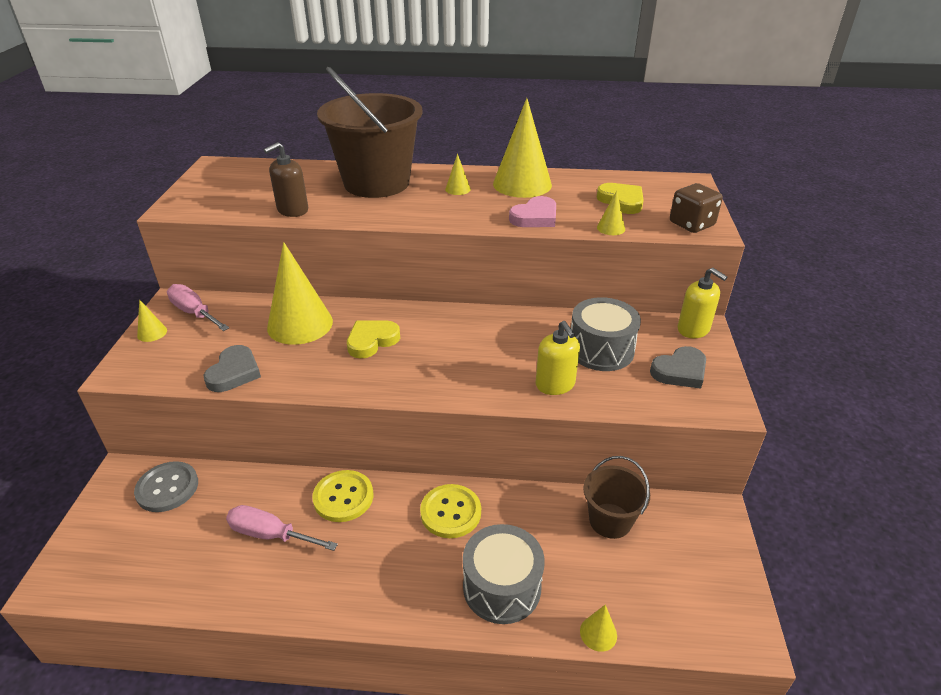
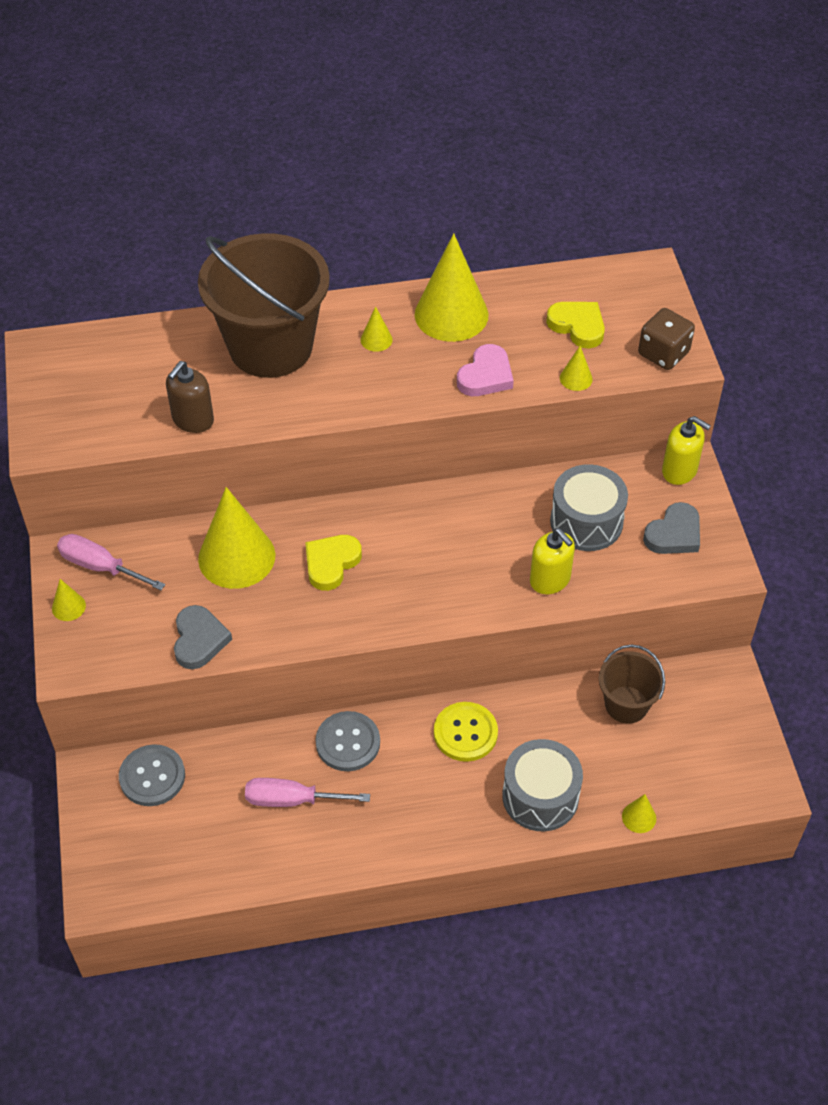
camera: 15 degrees left, 15 degrees up
(343, 497) = (348, 742): yellow button -> grey button

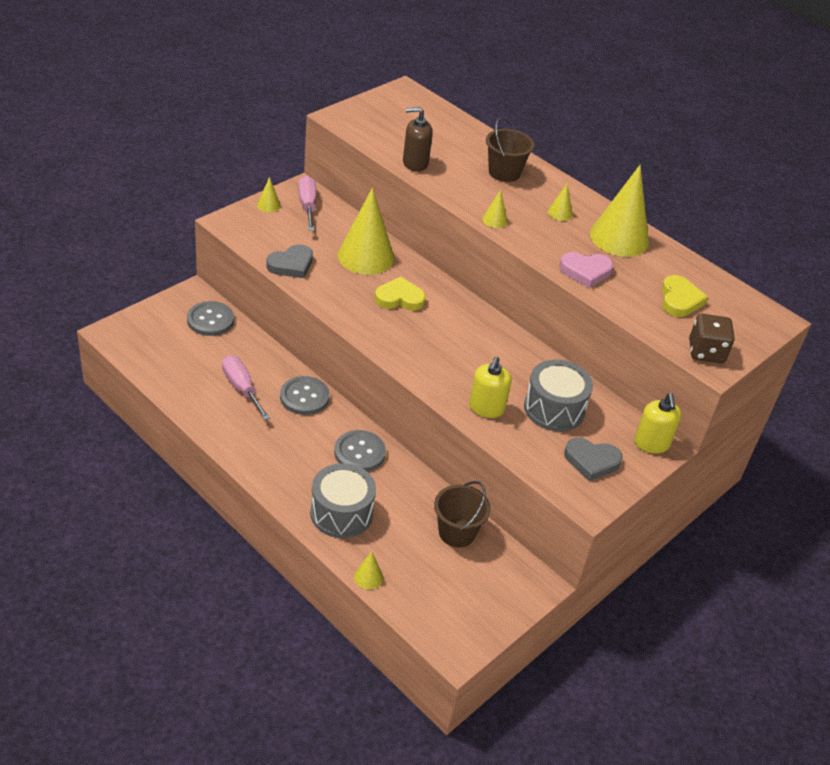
camera: 50 degrees right, 10 degrees down
(270, 347) = (504, 172): brown bucket -> brown bucket, size x0.51
(465, 733) = (359, 452): yellow button -> grey button
(576, 378) = (632, 315): yellow cone -> yellow cone (495, 220)

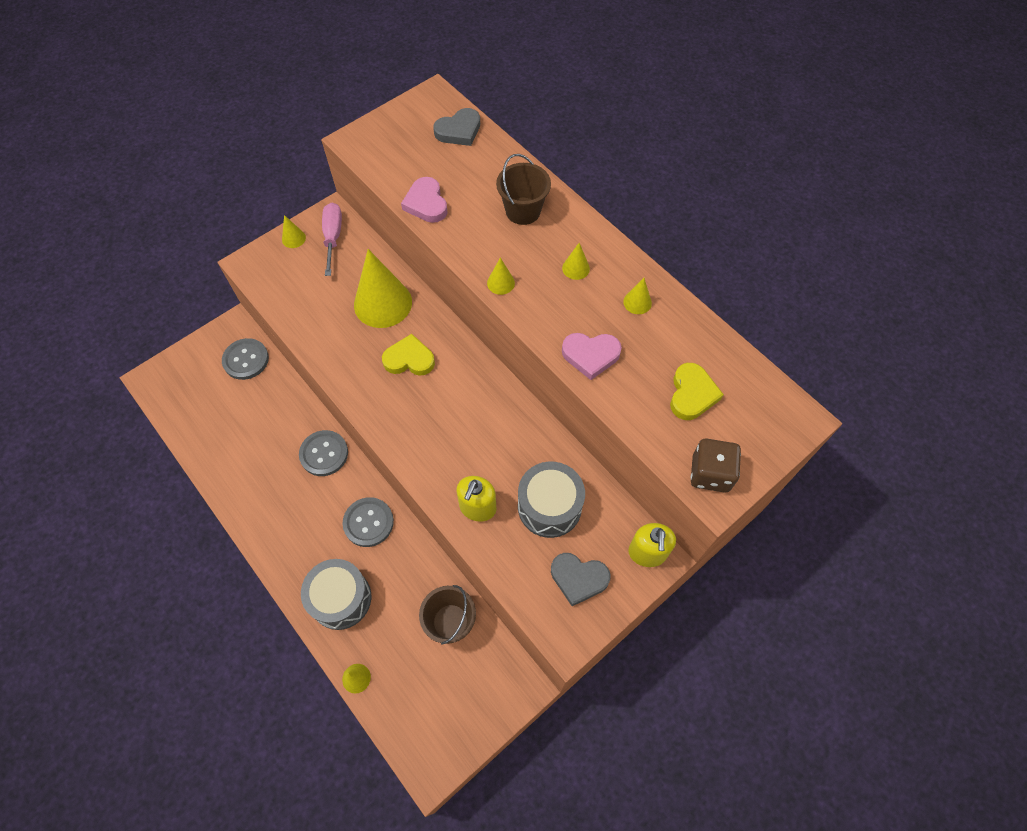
camera: 10 degrees right, 20 degrees up
(242, 388) = (265, 444): pink screwdriver -> none
(291, 265) = (304, 318): grey heart -> grey heart (459, 131)
(415, 163) = (426, 203): brown soap dispenser -> pink heart
(619, 238) = (637, 302): yellow cone -> yellow cone, size x0.43

